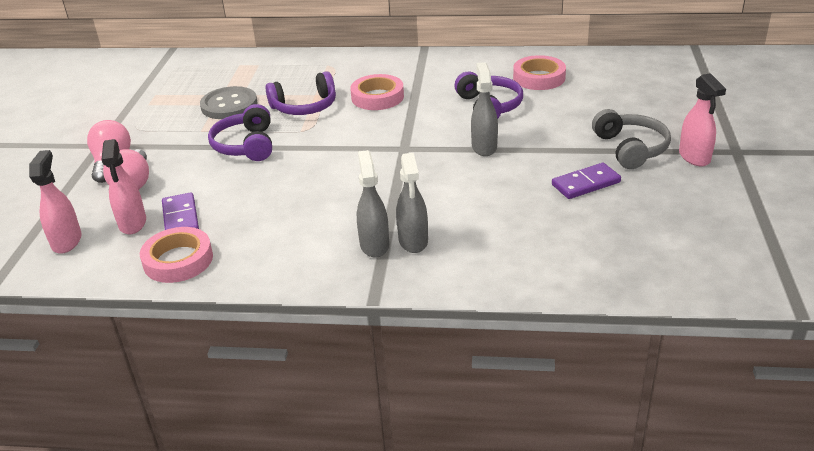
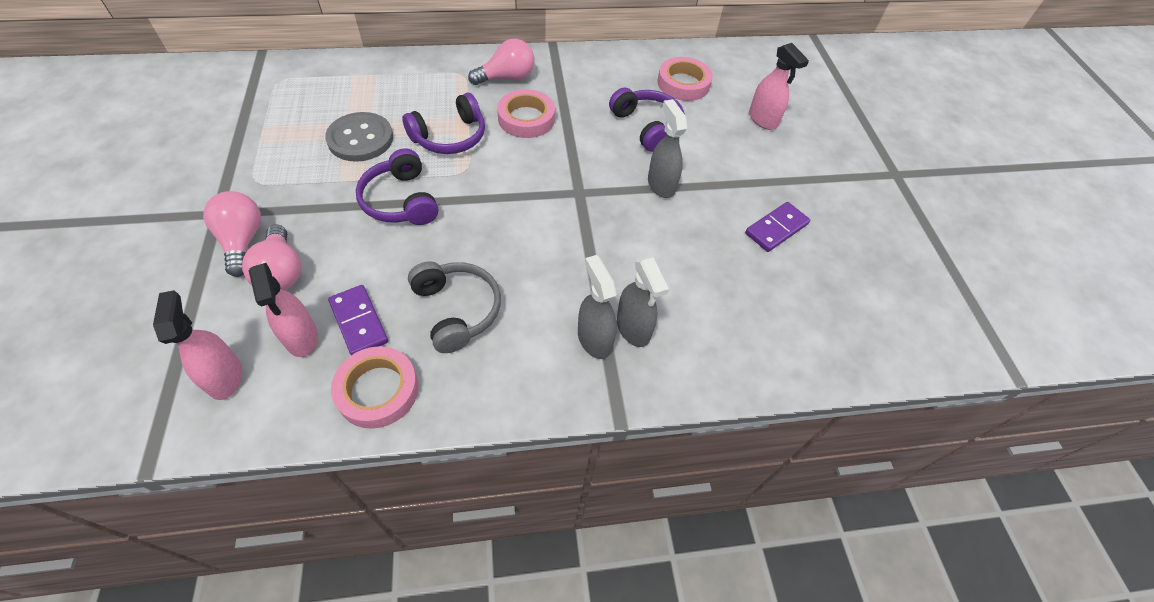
camera: 20 degrees left, 20 degrees up
(372, 70) = (507, 78): none -> pink light bulb
(630, 149) = (802, 177): grey headphones -> grey headphones (457, 310)
(694, 157) = (862, 184): pink spray bottle -> pink spray bottle (763, 119)

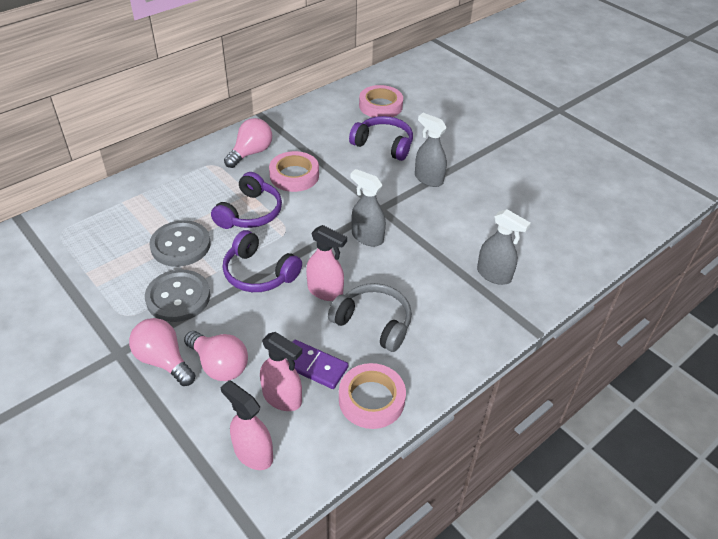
camera: 30 degrees left, 10 degrees down
(311, 187) = (178, 297): none -> grey button
(594, 339) = (477, 293): grey spray bottle -> grey spray bottle (367, 237)
(763, 119) = (453, 109): pink spray bottle -> pink spray bottle (325, 291)
(776, 229) = (522, 174): purple domino -> none

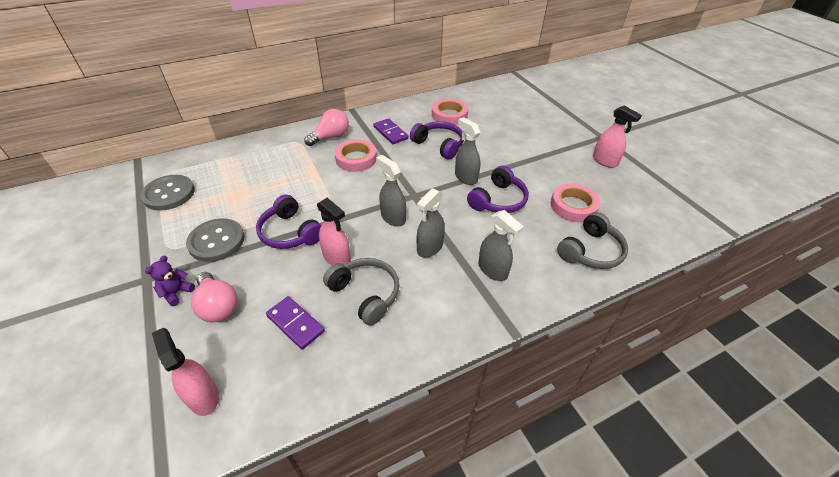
camera: 15 degrees right, 0 degrees up
(163, 360) = (176, 293): pink light bulb -> purple teddy bear
(180, 245) = (241, 199): grey button -> grey button (169, 194)
(250, 213) = (307, 182): purple headphones -> purple headphones (498, 200)
(282, 398) = (255, 348): pink spray bottle -> pink spray bottle (605, 161)
(321, 137) = (390, 133): none -> purple domino
(371, 399) = (332, 367): pink tape -> pink tape (573, 206)
(420, 263) = (429, 248): none -> grey spray bottle
(584, 238) = (591, 251): none -> grey headphones

